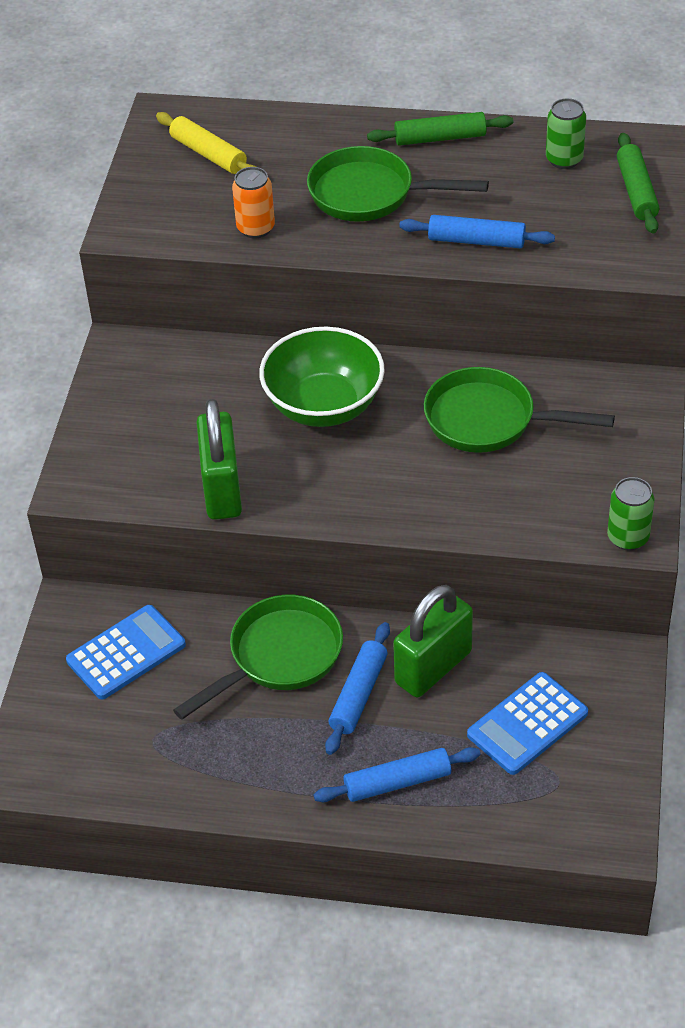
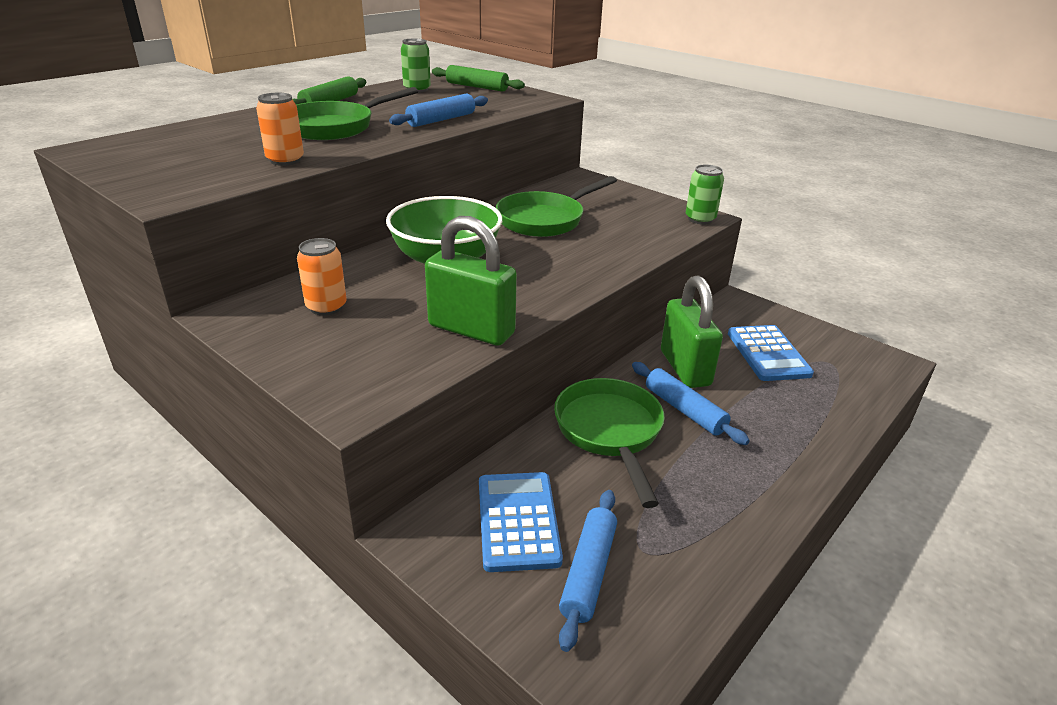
camera: 60 degrees left, 15 degrees down
(178, 389) = (326, 307): none -> orange can
(208, 154) = (169, 150): yellow rolling pin -> none
(397, 782) = (790, 428): blue rolling pin -> blue rolling pin (588, 572)

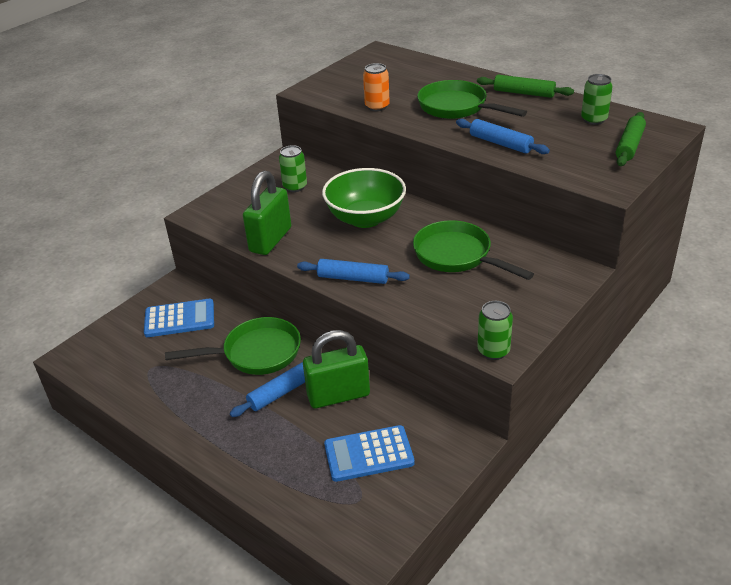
camera: 90 degrees right, 5 degrees up
(326, 307) = (295, 187): orange can -> green can
(588, 572) = (139, 347): blue rolling pin -> blue rolling pin (353, 278)

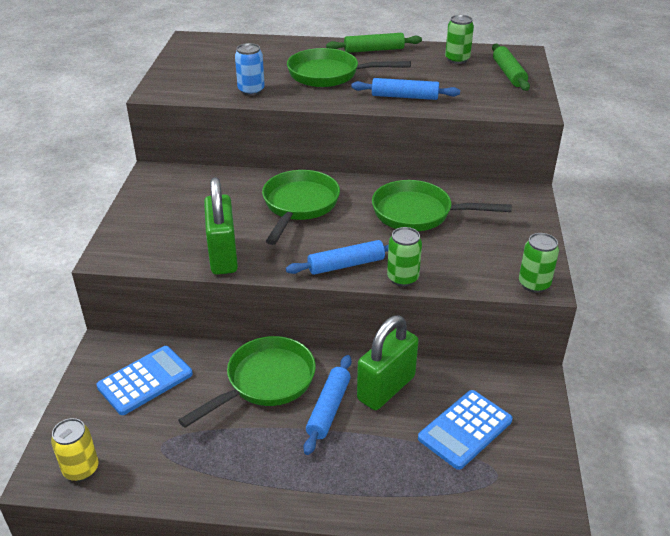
camera: 35 degrees left, 0 degrees up
(92, 362) = (81, 469): none -> yellow can
(295, 187) = (194, 196): green can -> green can (402, 278)
(365, 218) = (299, 206): green bowl -> green pan
(377, 106) = (251, 90): orange can -> blue can

